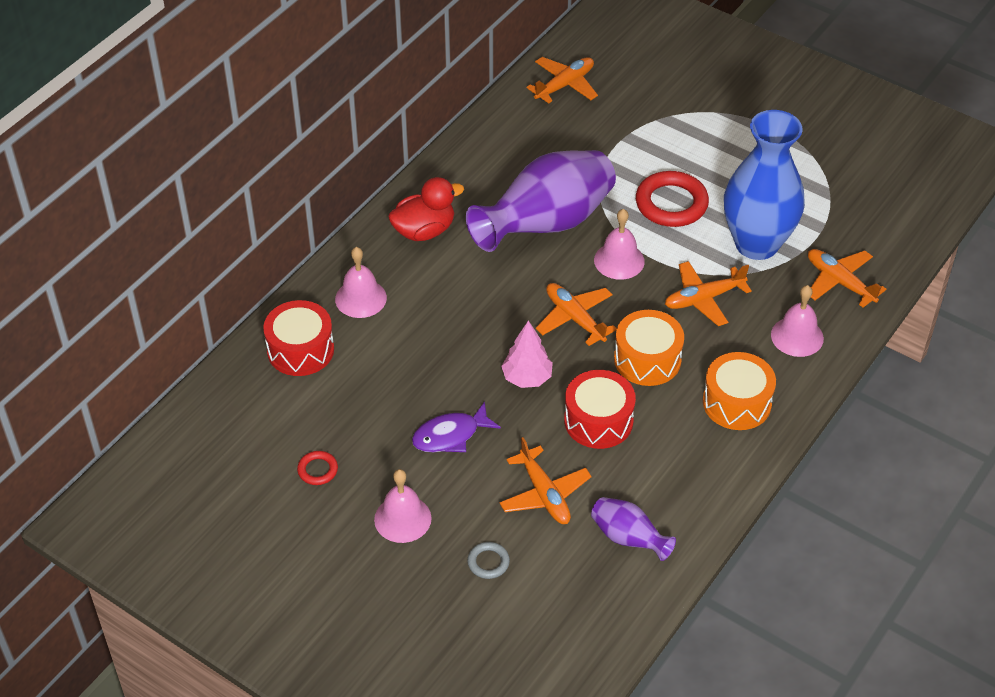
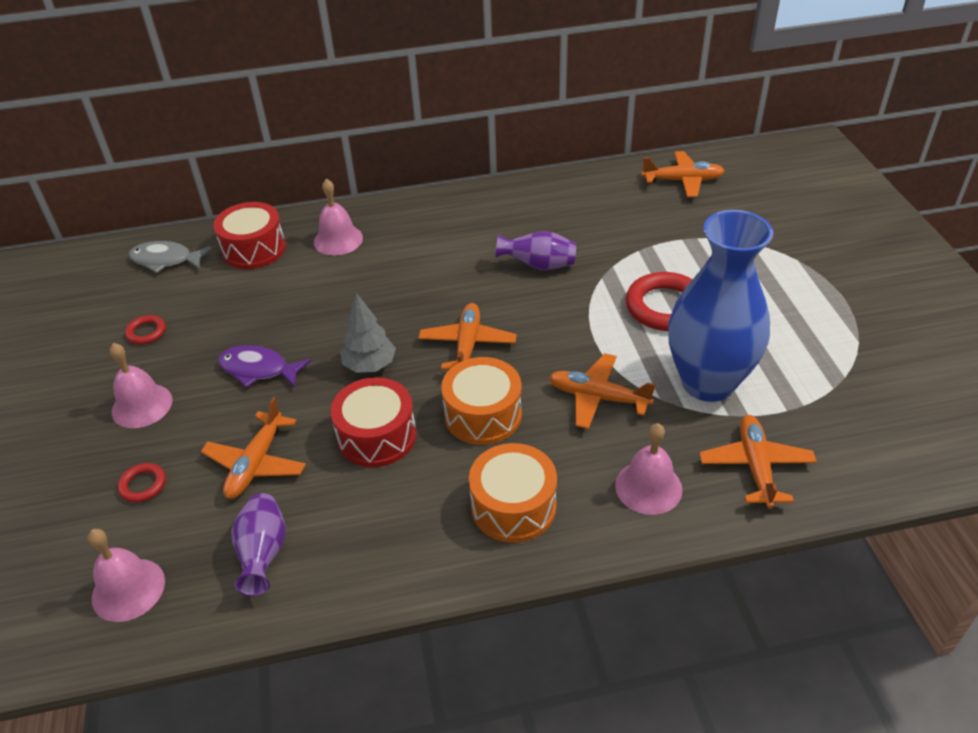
camera: 45 degrees right, 5 degrees down
(236, 407) = (166, 260): none -> grey fish
(424, 231) = (442, 221): red duck -> none
(488, 562) = (143, 485): grey ring -> red ring
(527, 378) = (370, 365): pink tree -> grey tree
(546, 224) = (538, 265): purple vase -> purple vase, size x0.48
(619, 260) = (562, 324): pink bell -> pink bell (128, 589)

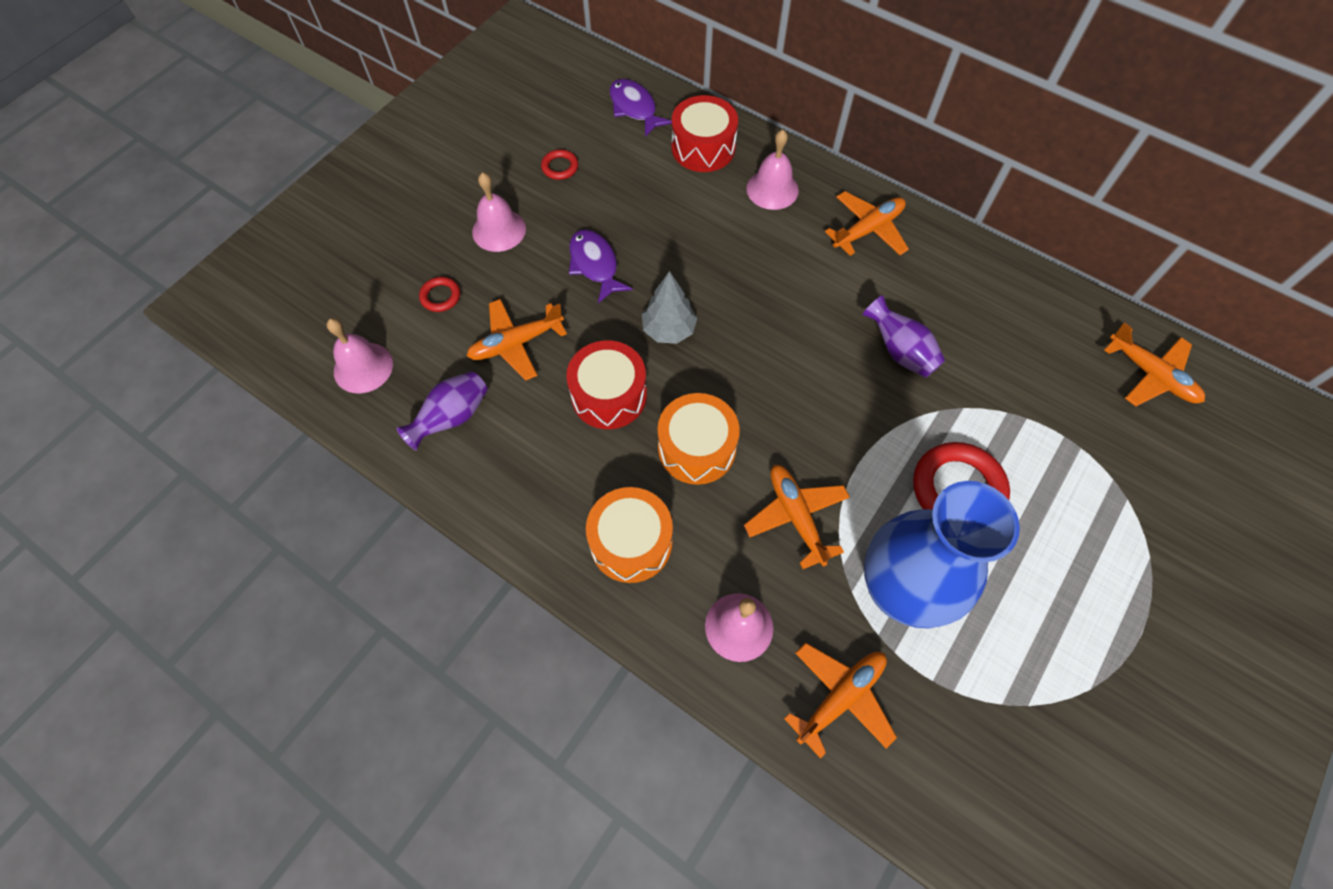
camera: 45 degrees right, 20 degrees up
(166, 260) = (634, 108): grey fish -> purple fish
(467, 345) = (756, 376): orange plane -> orange plane (868, 230)

